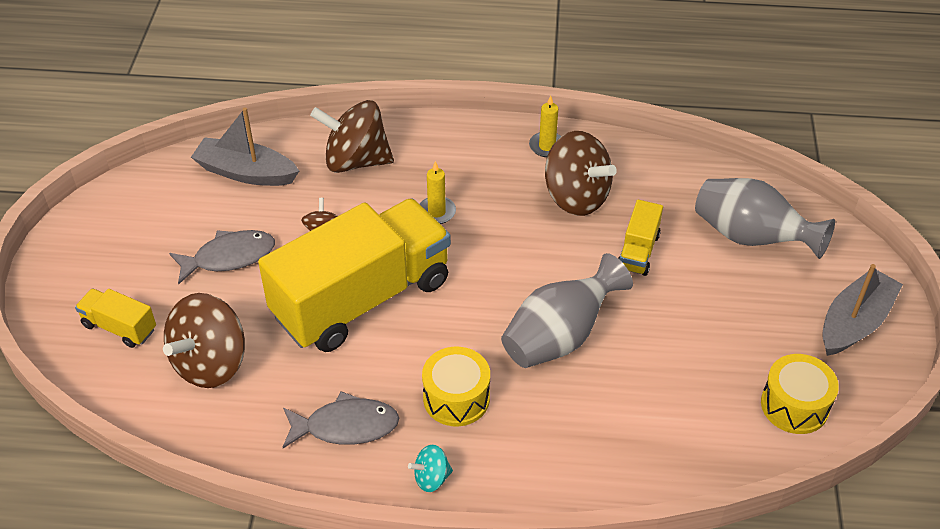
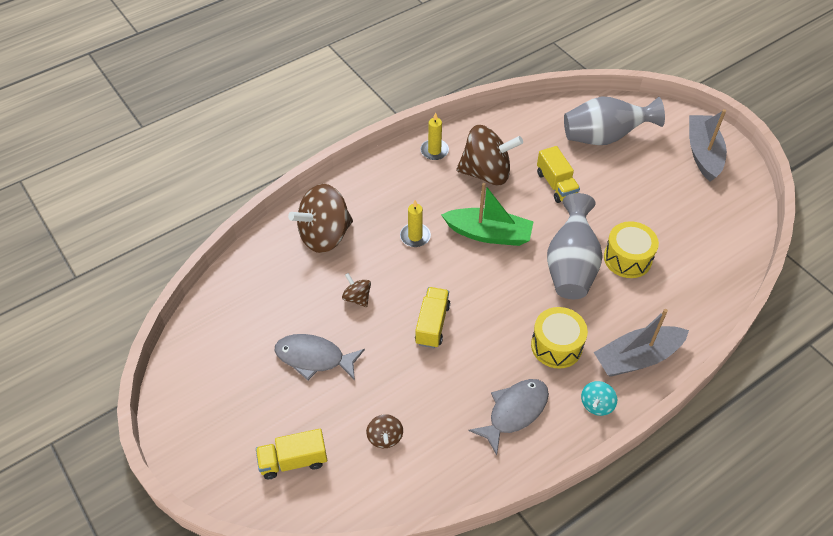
camera: 40 degrees left, 5 degrees up
(211, 363) = (385, 437): brown spinning top -> brown spinning top, size x0.46
(229, 257) = (314, 358): grey fish -> grey fish turned 105 degrees counterclockwise
(246, 172) = (257, 292): grey boat -> grey boat (637, 357)
(362, 298) = (432, 324): yellow truck -> yellow truck, size x0.42
(511, 254) = (488, 234): none -> green boat
(794, 405) = (724, 221): yellow drum -> yellow drum (627, 258)

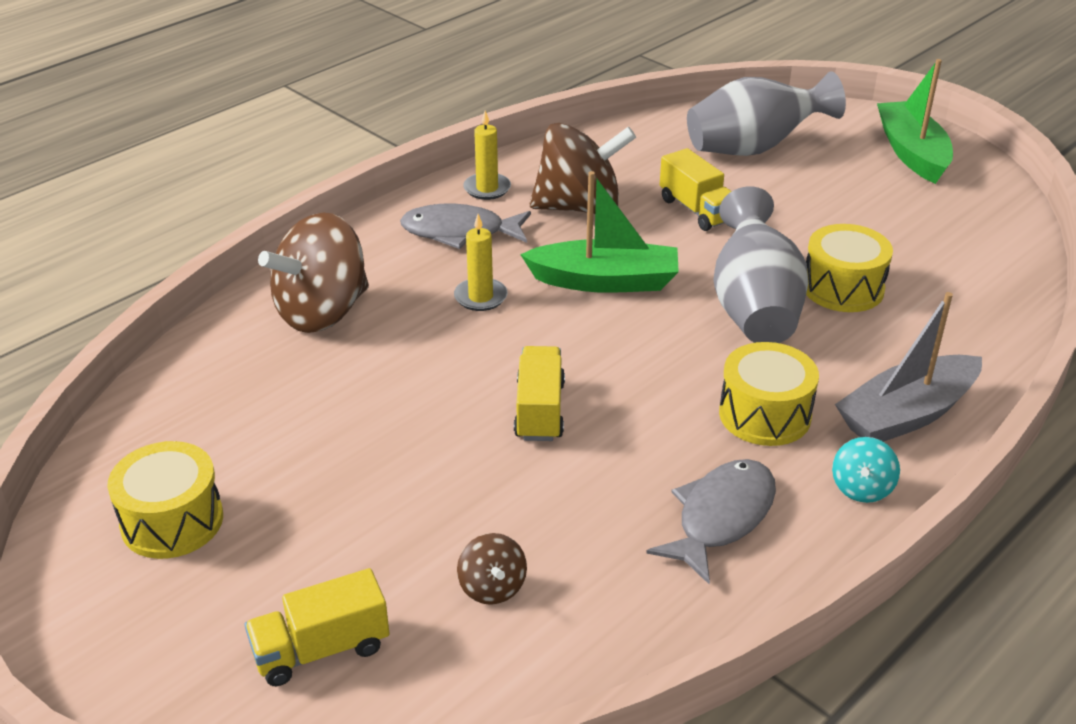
camera: 10 degrees left, 15 degrees down
(229, 369) = (172, 521): none -> yellow drum
(314, 358) = (334, 484): grey fish -> grey fish (459, 232)
(357, 298) = (397, 389): brown spinning top -> none
(703, 153) = (912, 153): grey boat -> green boat

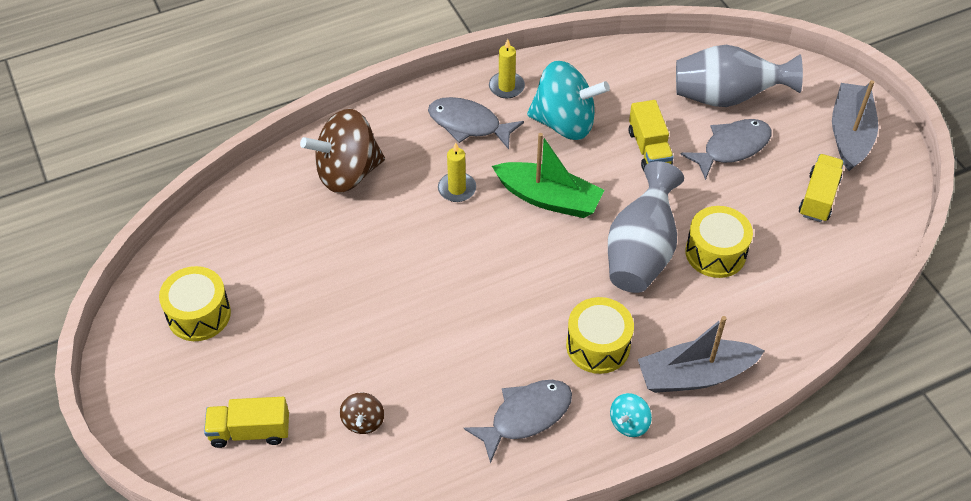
camera: 20 degrees right, 15 degrees up
(539, 411) = (452, 297): yellow truck -> yellow truck (818, 197)
(579, 207) = (564, 123): brown spinning top -> turquoise spinning top
(792, 190) = (732, 148): none -> grey fish
(912, 153) = (850, 134): green boat -> grey boat

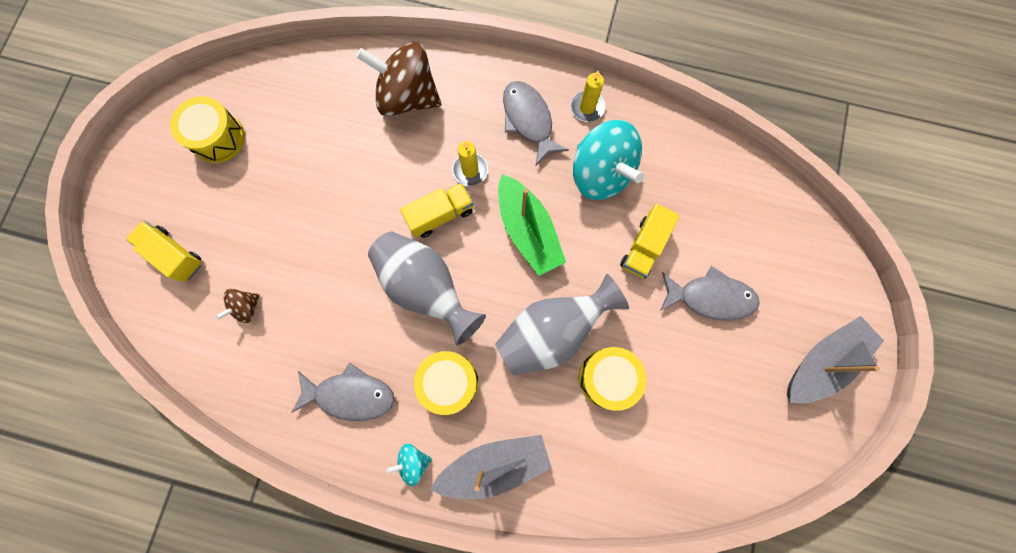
camera: 40 degrees right, 25 degrees up
(695, 375) = (494, 464): grey boat -> grey boat turned 135 degrees clockwise
(727, 97) = (752, 248): grey vase -> grey vase (426, 288)
(818, 197) = (736, 397): yellow truck -> yellow truck (440, 215)

